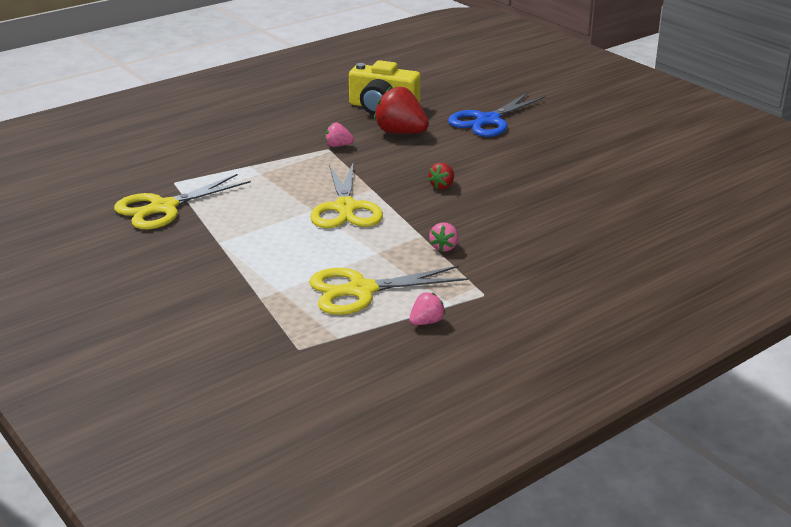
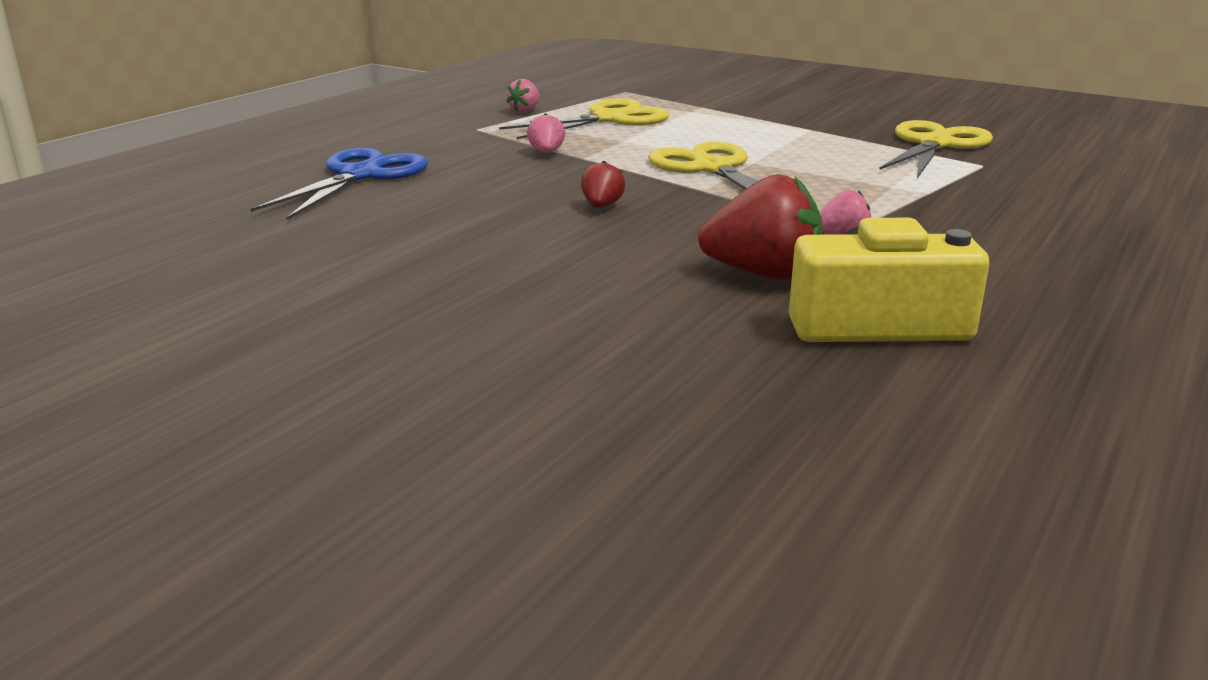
camera: 160 degrees right, 5 degrees down
(488, 120) = (602, 329): blue scissors -> blue scissors (360, 176)

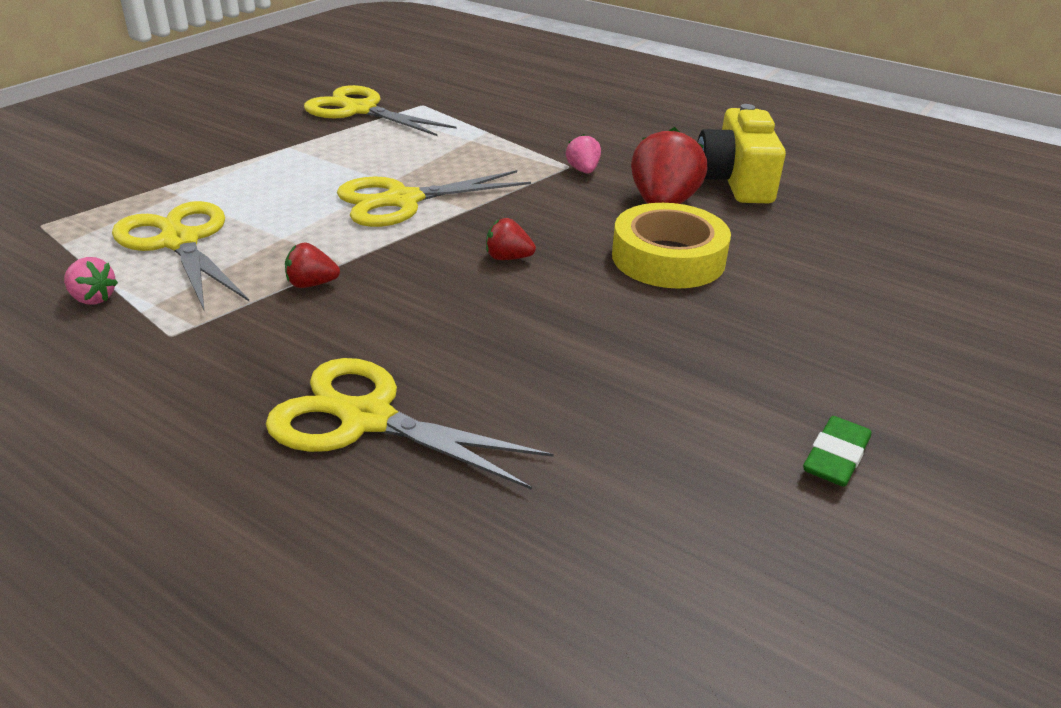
camera: 90 degrees left, 10 degrees up
(225, 320) = (835, 457): none -> green eraser
(360, 176) = (367, 419): blue scissors -> yellow scissors
(546, 153) = (311, 284): pink strawberry -> red strawberry
(615, 271) = (668, 258): none -> yellow tape

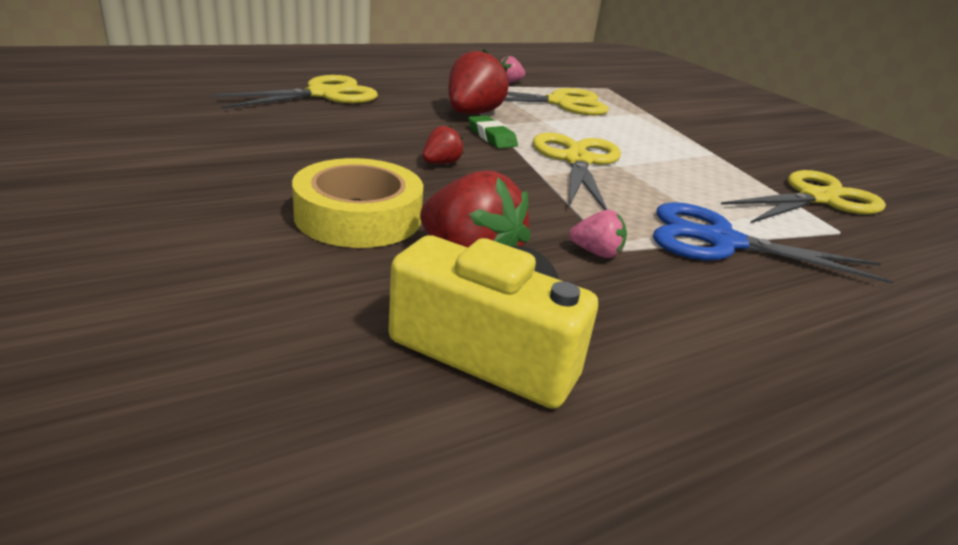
camera: 115 degrees right, 5 degrees down
(311, 284) = (472, 114): red strawberry -> red strawberry, size x1.97
(501, 137) = (722, 242): none -> blue scissors
(835, 457) = (57, 161): green eraser -> green eraser (492, 137)

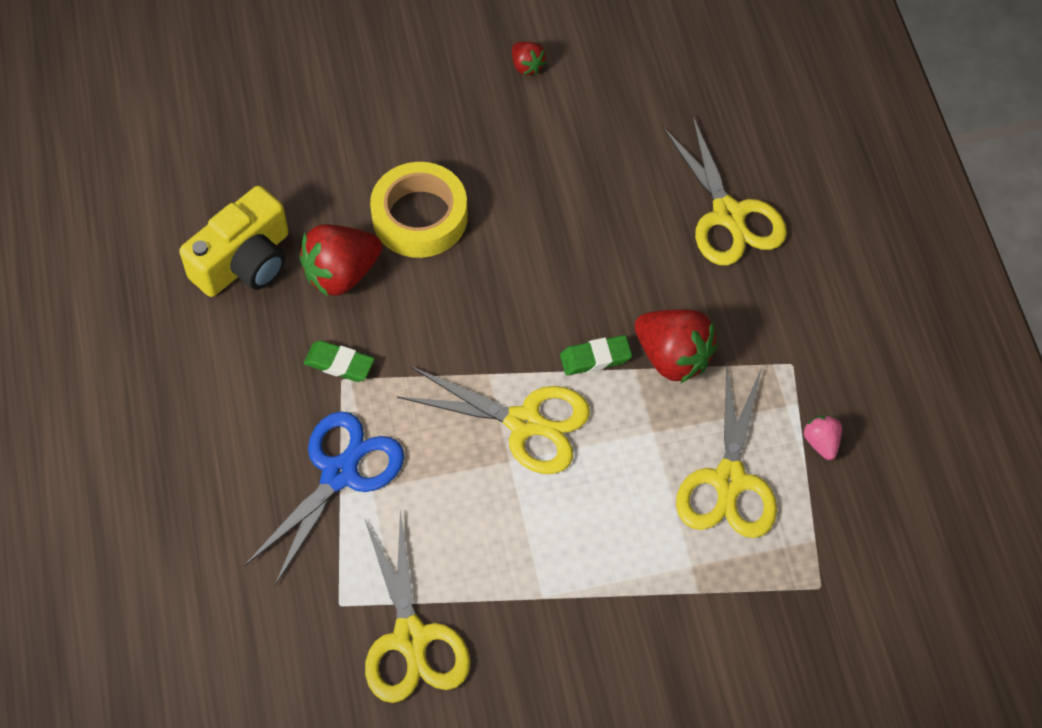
camera: 110 degrees right, 30 degrees up
(441, 163) = (522, 293): red strawberry -> red strawberry (527, 66)
(596, 253) = (339, 364): pink strawberry -> green eraser

